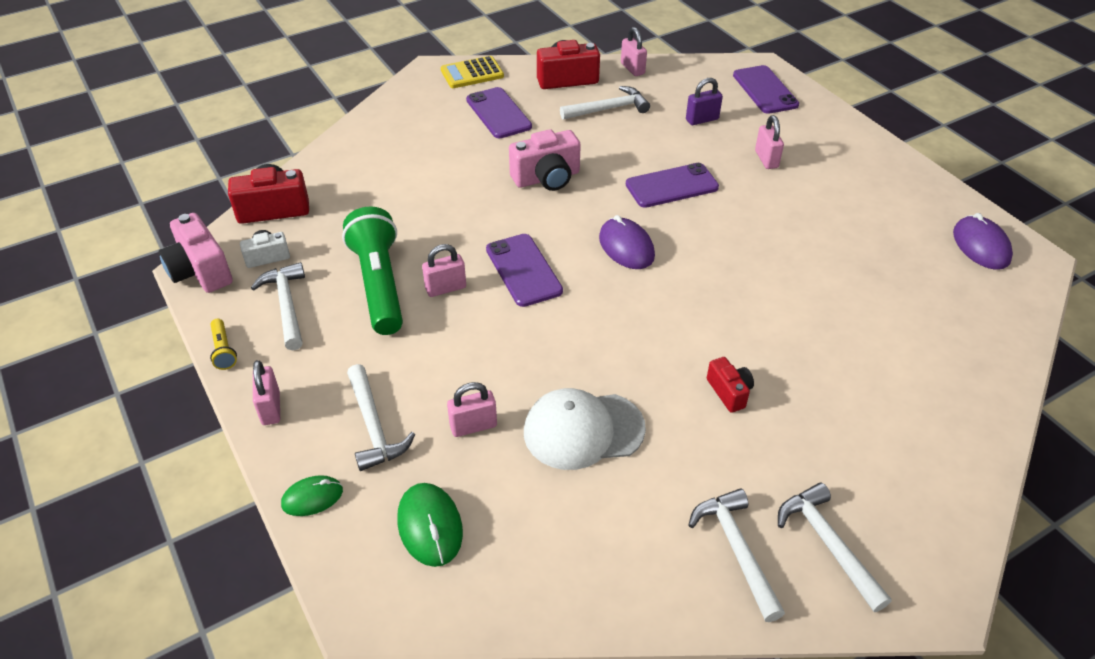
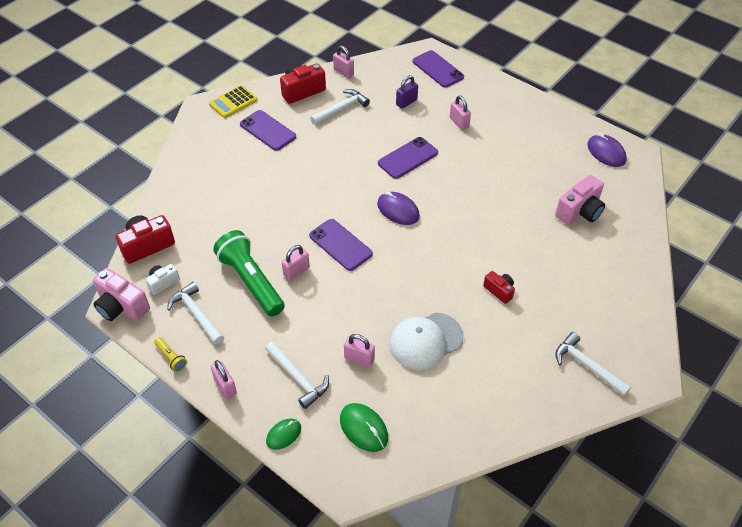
camera: 20 degrees left, 5 degrees up
(473, 426) = (359, 358): pink padlock -> pink padlock turned 60 degrees clockwise
(547, 178) = (324, 173): pink camera -> pink camera (579, 211)
(736, 550) = (541, 385): white hammer -> none

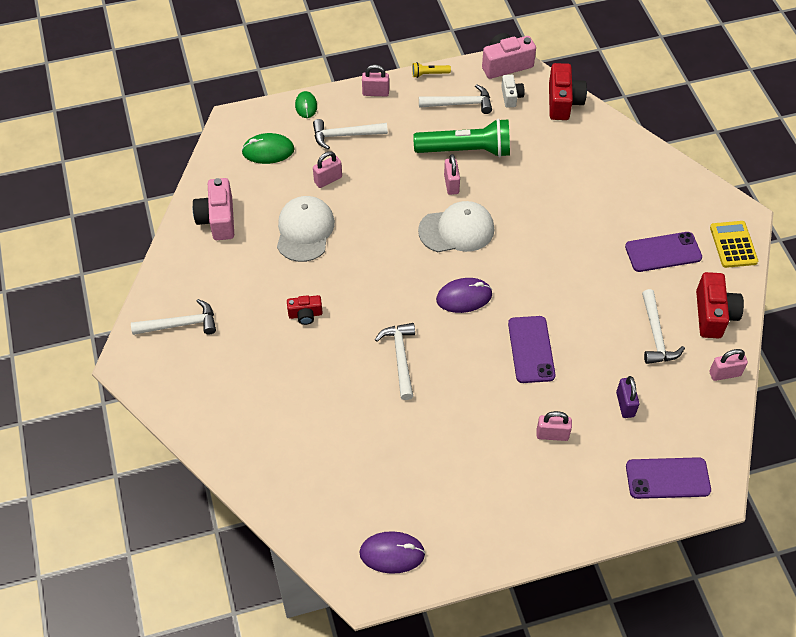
camera: 125 degrees right, 5 degrees up
(340, 245) = (456, 230): purple phone -> white cap
(479, 217) = (400, 358): none -> white hammer
(579, 211) = (335, 454): pink camera -> pink camera (218, 219)

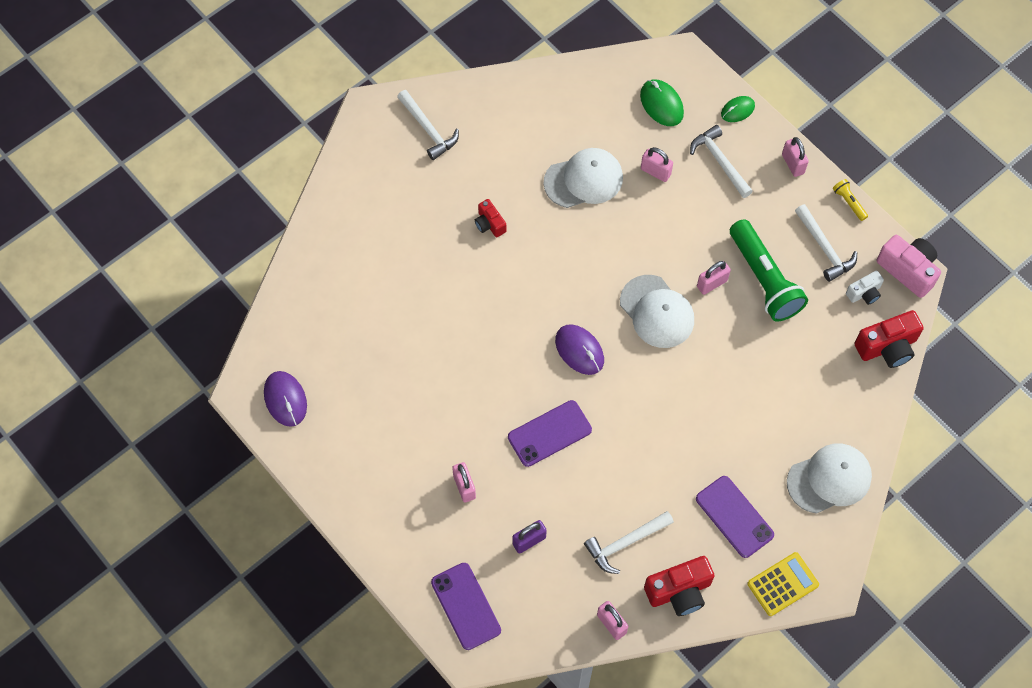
camera: 65 degrees right, 10 degrees up
(218, 219) = (557, 102): pink camera -> none
(400, 358) = (483, 324): white hammer -> none
(656, 180) = (829, 479): none -> white cap

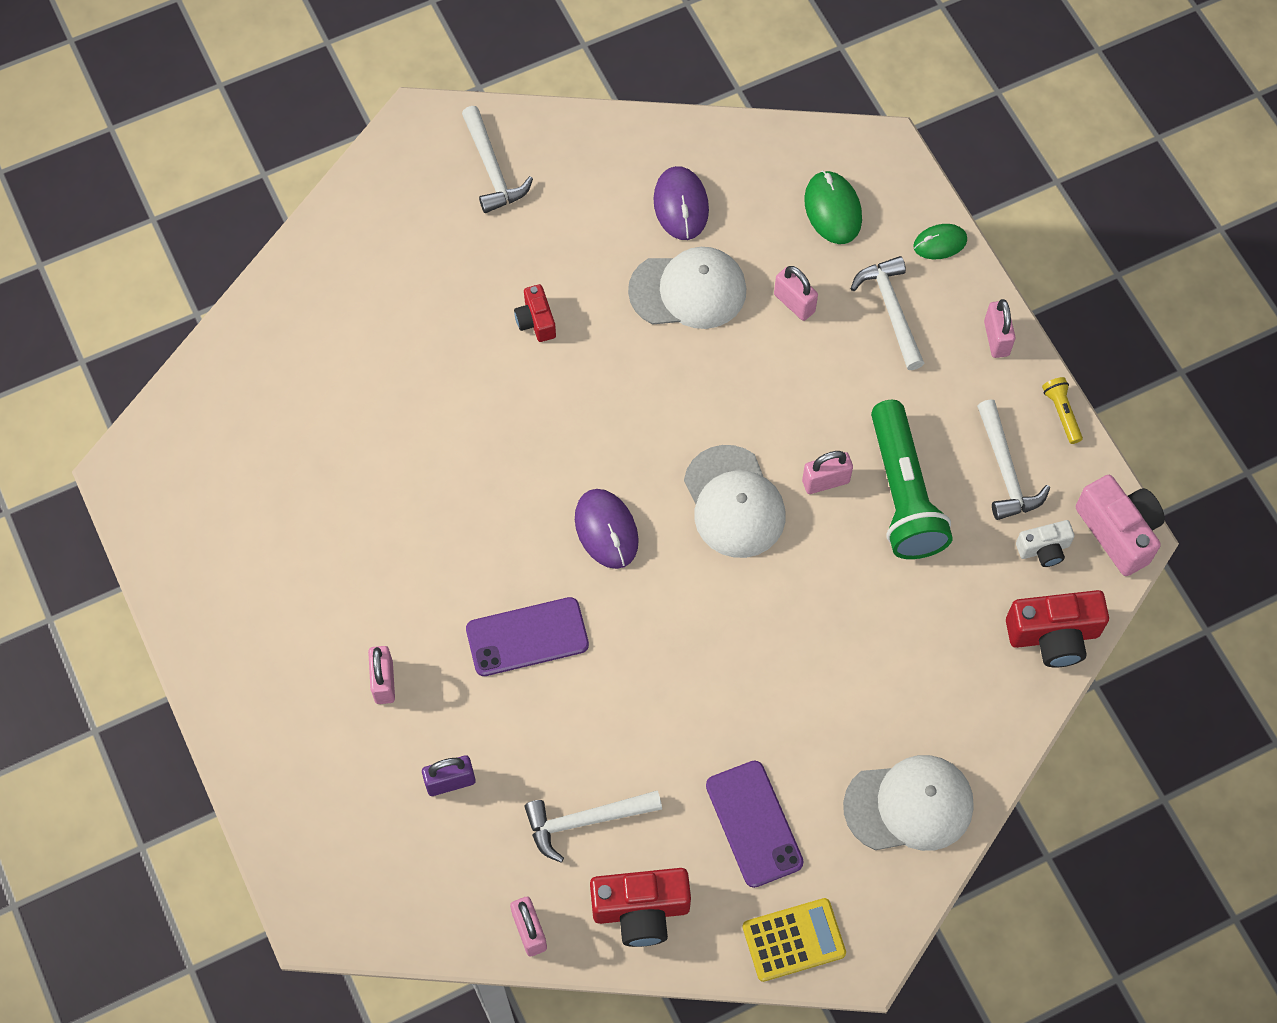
camera: 15 degrees right, 0 degrees up
(285, 399) = (176, 497): purple mouse -> purple mouse (681, 205)
(466, 606) = (332, 851): purple phone -> none

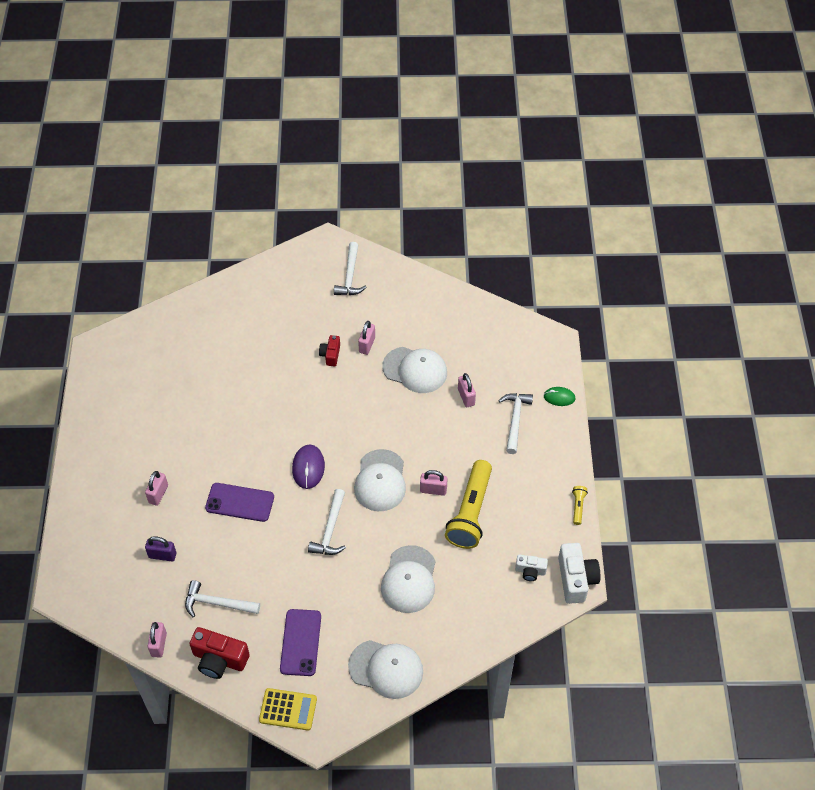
camera: 25 degrees right, 10 degrees down
(681, 205) = (434, 328): purple mouse -> none
(832, 209) = (511, 360): green mouse -> none
(867, 645) = (409, 579): none -> white cap
(903, 493) = (470, 512): green flashlight -> yellow flashlight
(996, 338) = (563, 456): pink padlock -> pink padlock (367, 345)
(1005, 470) = (531, 523): white hammer -> white hammer (330, 529)
(1053, 636) = (511, 617): red camera -> none
(1118, 531) = (576, 579): pink camera -> white camera

